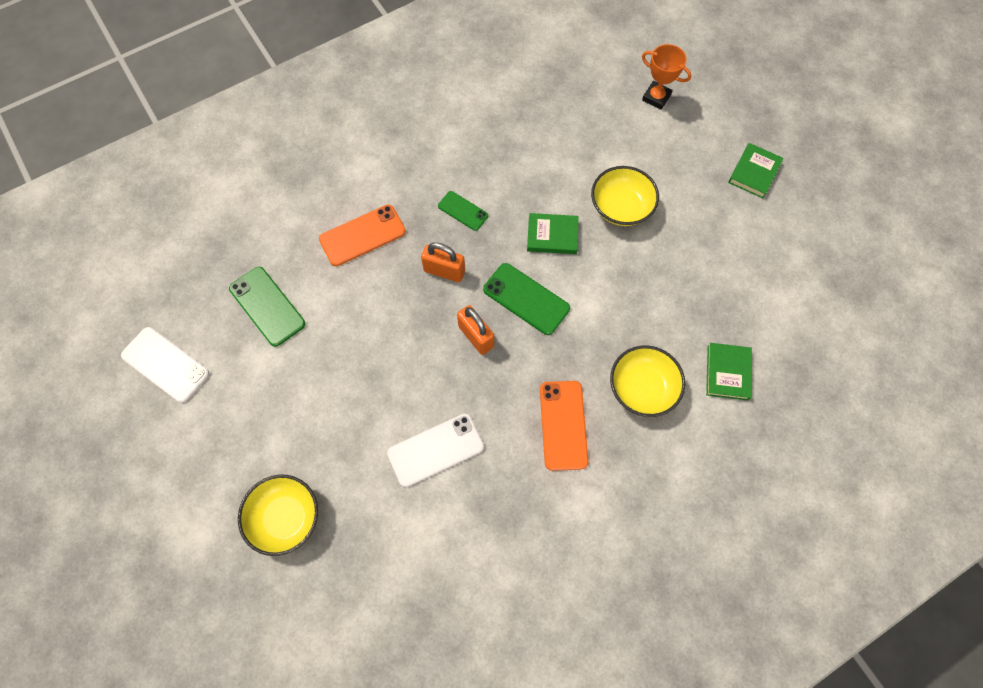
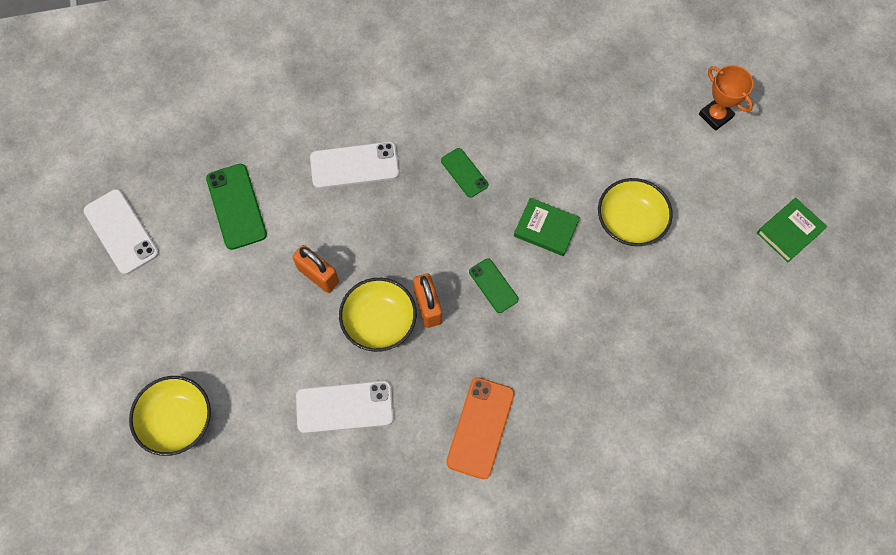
camera: 20 degrees right, 0 degrees up
(362, 235) = (354, 165): orange phone -> white phone
(444, 271) = (422, 229): orange padlock -> orange padlock (318, 275)
(526, 299) = (493, 285): green phone -> green phone, size x0.61
(642, 388) = (576, 419): yellow bowl -> yellow bowl (379, 322)
(727, 372) = (672, 434): green book -> none

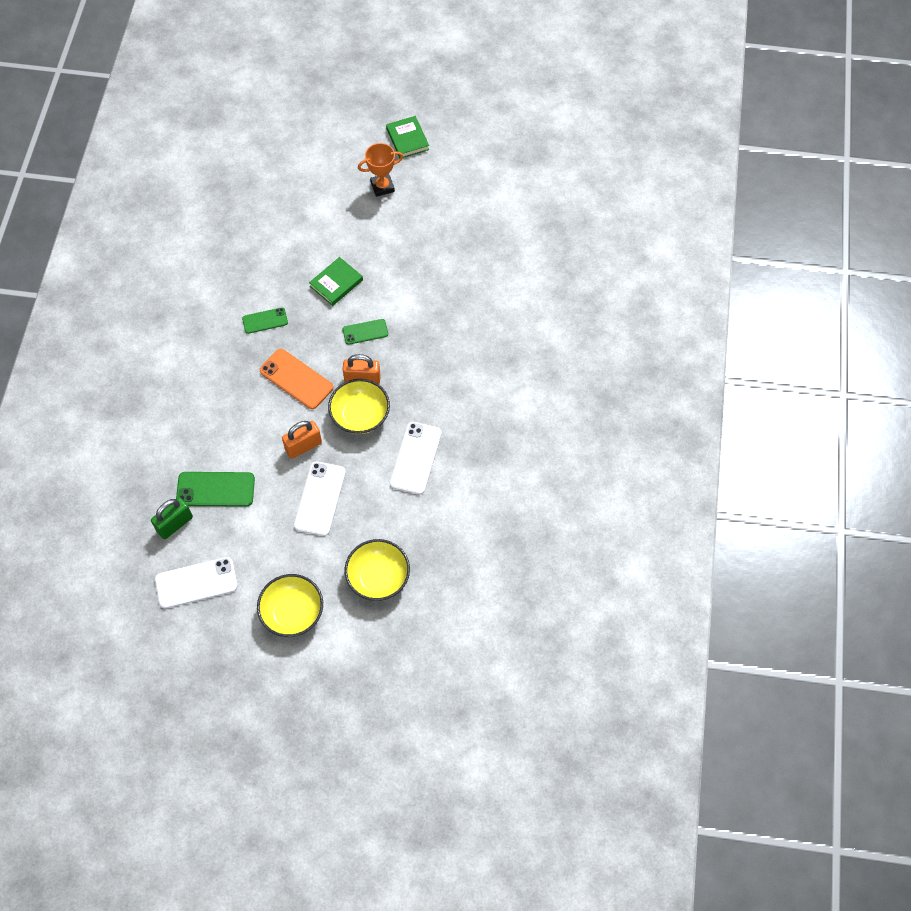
camera: 70 degrees left, 5 degrees down
(183, 183) = (175, 524): none -> green padlock
(354, 165) = (221, 394): white phone -> white phone (320, 498)
(480, 427) = (467, 375): orange phone -> orange phone (296, 379)
(630, 222) = (356, 229): yellow bowl -> yellow bowl (292, 612)
(715, 116) = (298, 146): orange trophy -> orange trophy (382, 187)

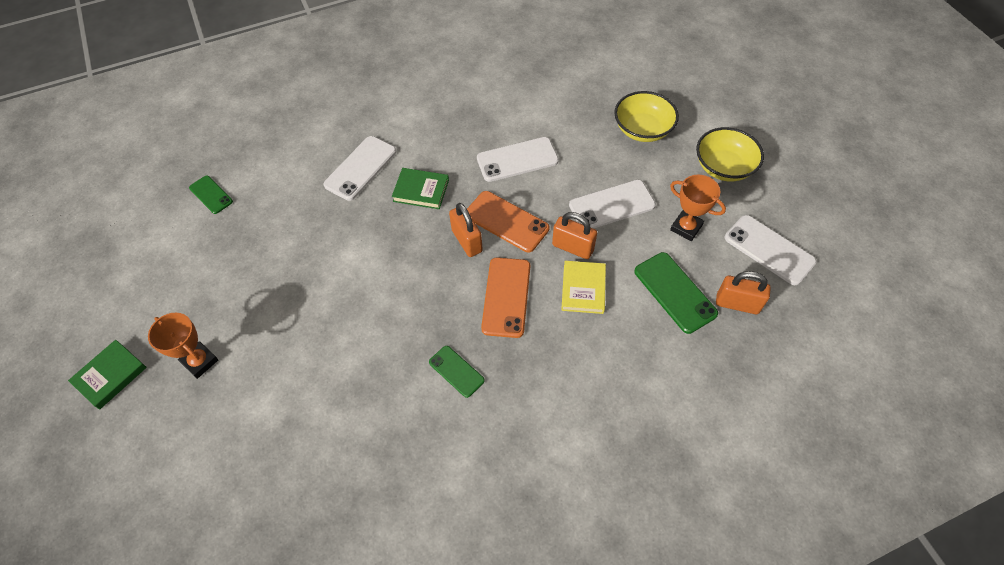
camera: 120 degrees left, 5 degrees down
(175, 524) = (737, 304): green padlock -> orange padlock
(260, 538) = (686, 227): none -> orange trophy
(264, 431) = (583, 289): none -> yellow book
(336, 283) = (364, 330): green book -> green book (421, 191)
(360, 415) = (506, 221): yellow bowl -> orange phone
(365, 332) = (410, 269): green phone -> green phone (211, 195)
(487, 342) = (360, 168): none -> white phone

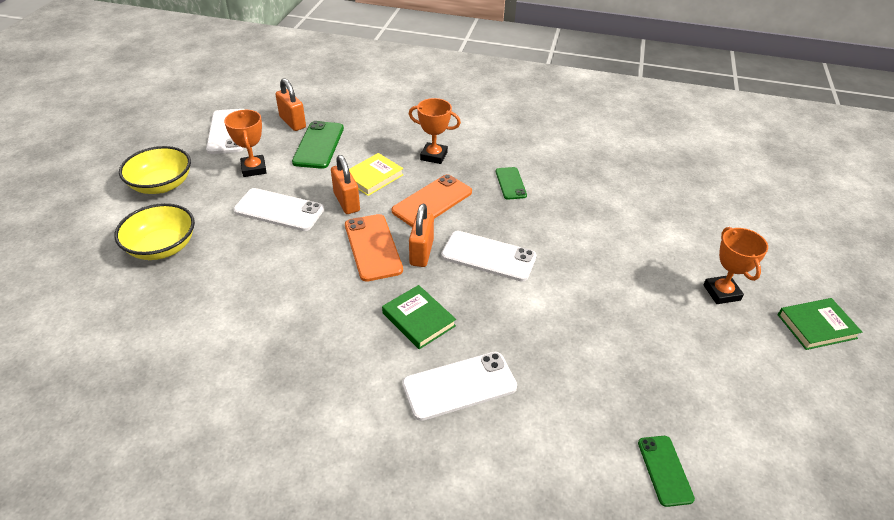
camera: 145 degrees left, 15 degrees down
(517, 160) = (299, 291): white phone -> white phone (488, 256)
(560, 357) = (434, 156): none -> orange trophy

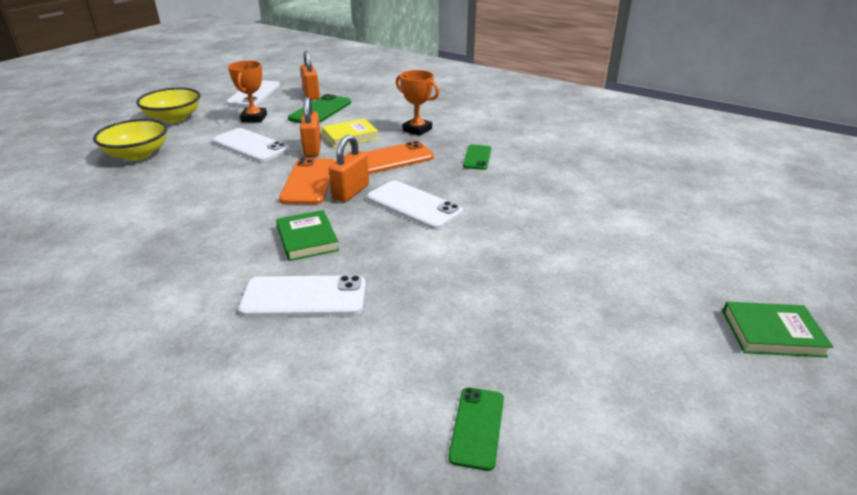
camera: 20 degrees right, 10 degrees down
(721, 292) = (659, 278): orange trophy -> none

